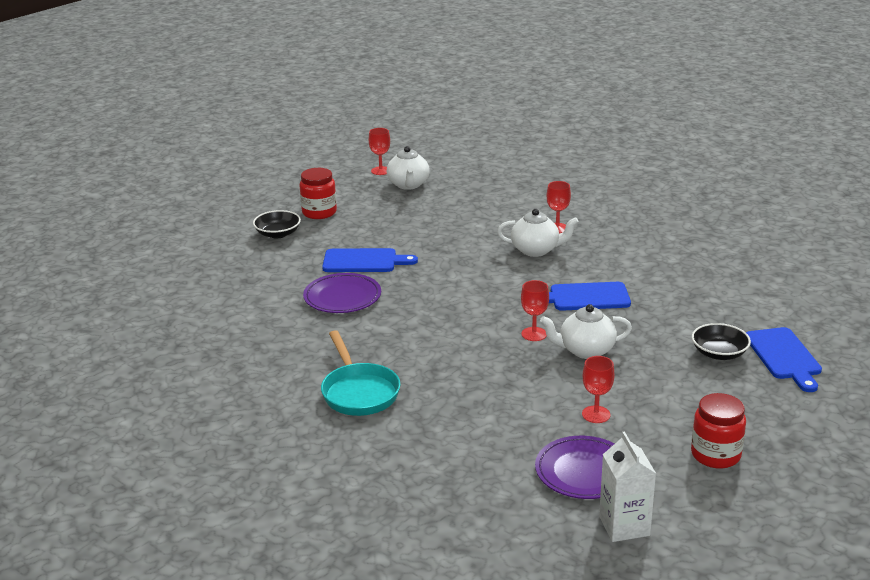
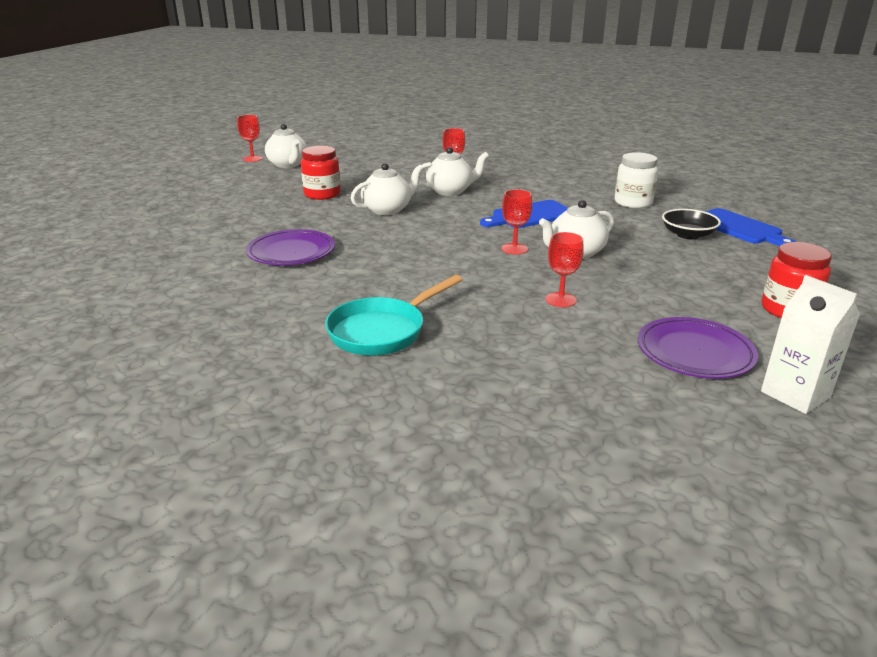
camera: 25 degrees left, 0 degrees up
(278, 234) = (178, 214): black bowl -> none
(319, 212) = (212, 193): red jar -> red jar (322, 194)
(359, 392) = (382, 331): turquoise pan -> turquoise pan turned 90 degrees clockwise
(364, 261) = (290, 221): blue cutting board -> none
(458, 263) = (388, 210): none -> white teapot
(596, 414) = (645, 300): red goblet -> red goblet (560, 300)
(708, 301) = (633, 202): none -> white jar

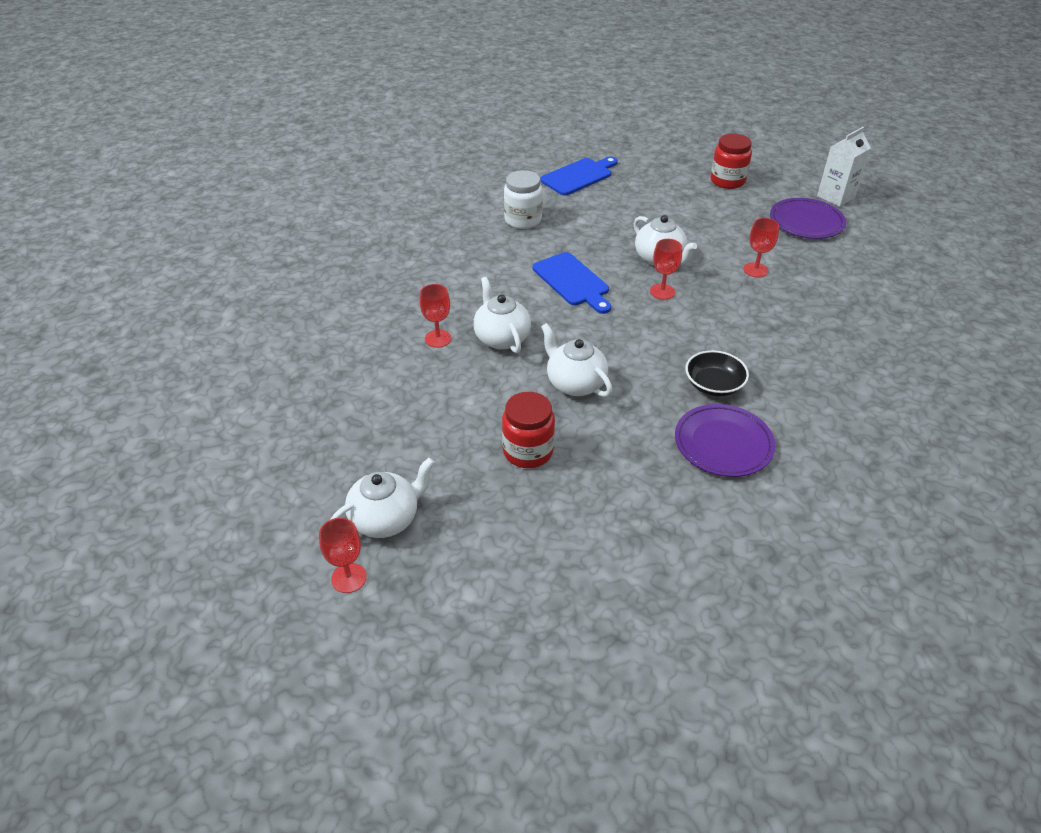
camera: 95 degrees left, 15 degrees up
(382, 331) = (853, 358): turquoise pan -> none
(688, 235) = (601, 201): black bowl -> black bowl (714, 385)

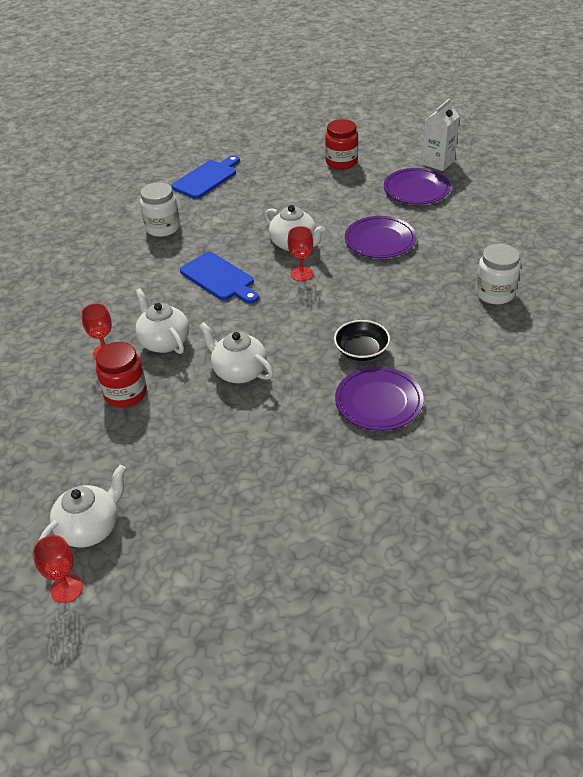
camera: 10 degrees left, 0 degrees up
(528, 451) = (208, 441): red jar -> red jar (125, 394)
(755, 270) = (380, 240): red goblet -> purple plate
(877, 348) = (494, 293): none -> white jar

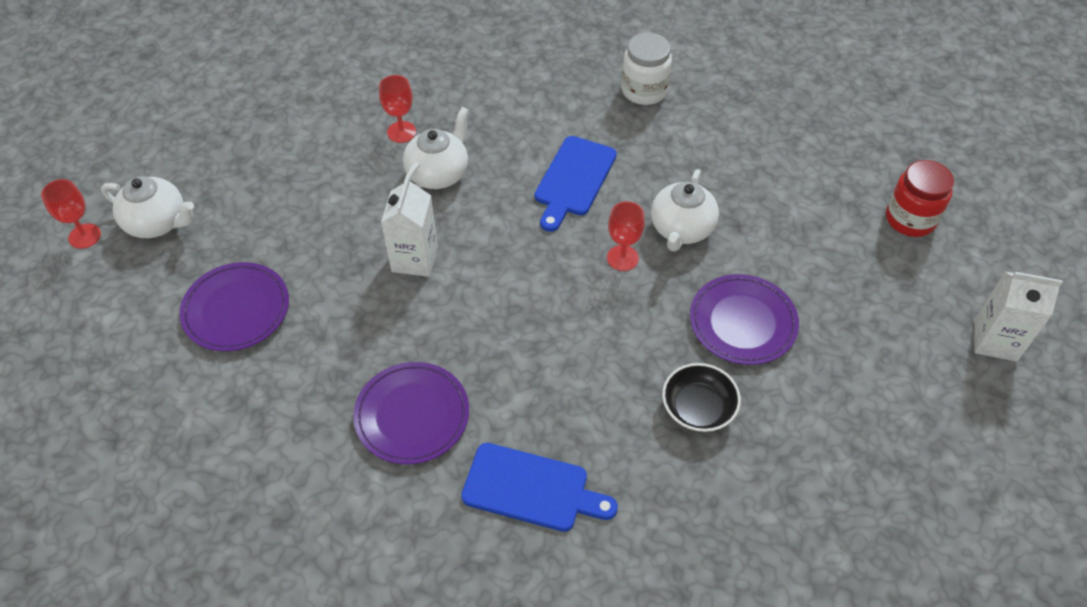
camera: 65 degrees right, 10 degrees up
(125, 394) = (345, 174): red jar -> none
(207, 178) = (774, 90): blue cutting board -> blue cutting board (531, 489)
(239, 372) = (415, 259): white teapot -> white carton
(361, 351) = (499, 369): black bowl -> black bowl (698, 408)
(416, 190) = (898, 332): purple plate -> purple plate (236, 310)
(494, 293) = (691, 500): white jar -> none

